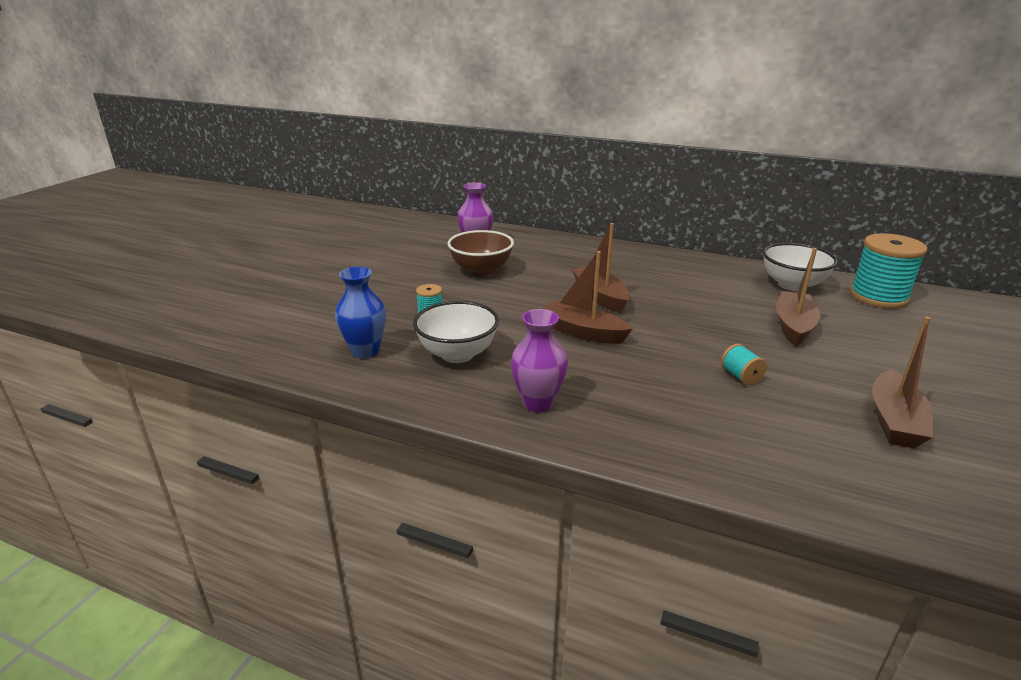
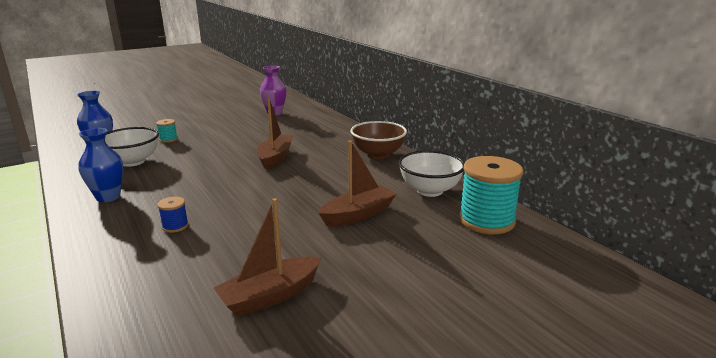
camera: 35 degrees right, 5 degrees down
(481, 270) = (246, 126): brown bowl -> brown bowl (378, 154)
(538, 403) = (108, 197): purple vase -> blue vase
(582, 332) = (217, 172): brown boat -> none
(682, 401) = (175, 226): none -> blue spool
(740, 376) = (242, 228): turquoise spool -> none

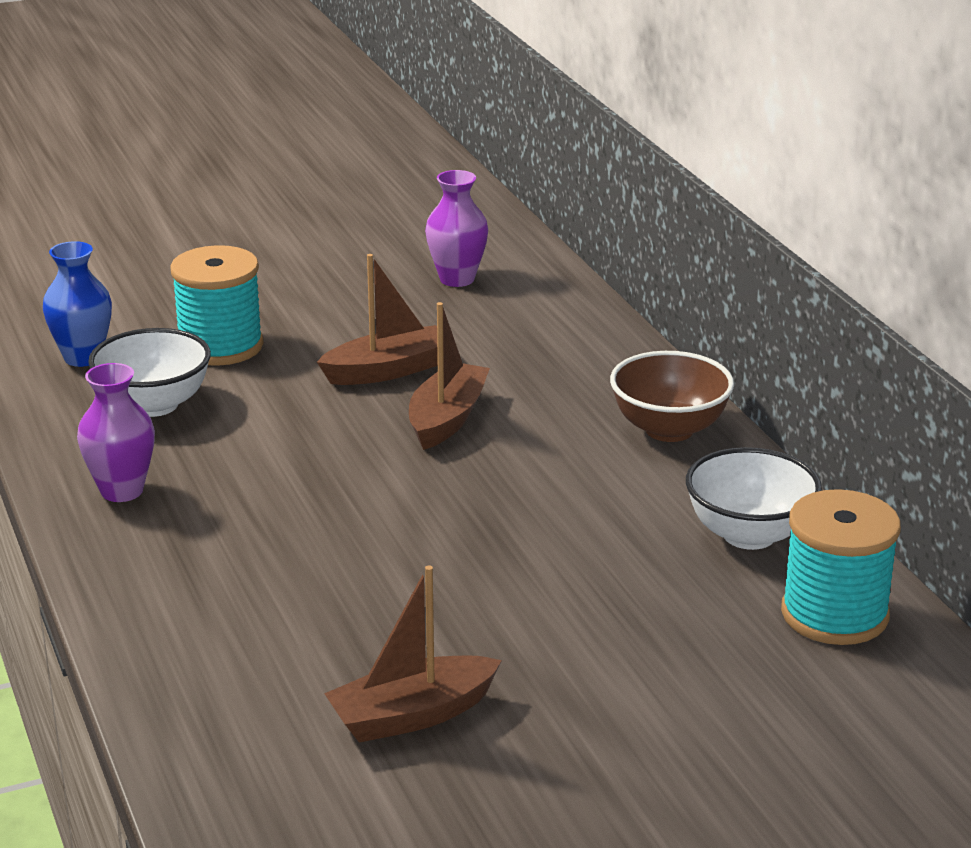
camera: 10 degrees right, 5 degrees up
(108, 197) = (122, 491): blue vase -> purple vase
(168, 139) = (220, 346): turquoise spool -> turquoise spool, size x2.22
(175, 226) = (251, 568): blue spool -> none
(358, 214) = (591, 576): brown boat -> brown boat (388, 370)

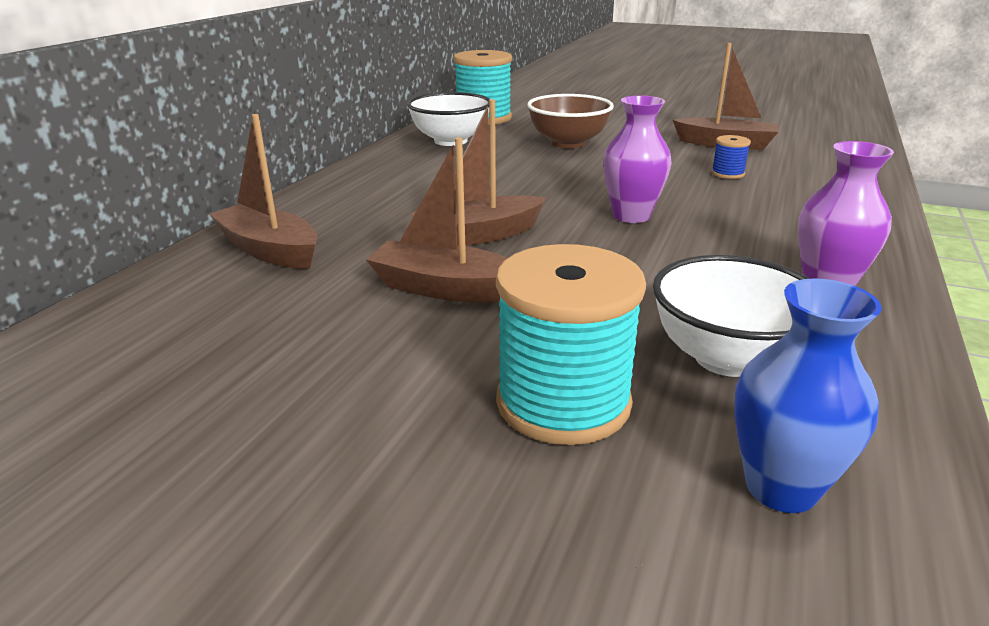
camera: 135 degrees left, 0 degrees up
(337, 629) = (727, 174): none -> blue spool
(457, 279) = (167, 356): purple vase -> purple vase (631, 216)
(565, 340) = (269, 250): none -> brown boat
(669, 429) = (368, 181): brown bowl -> brown bowl (568, 143)

